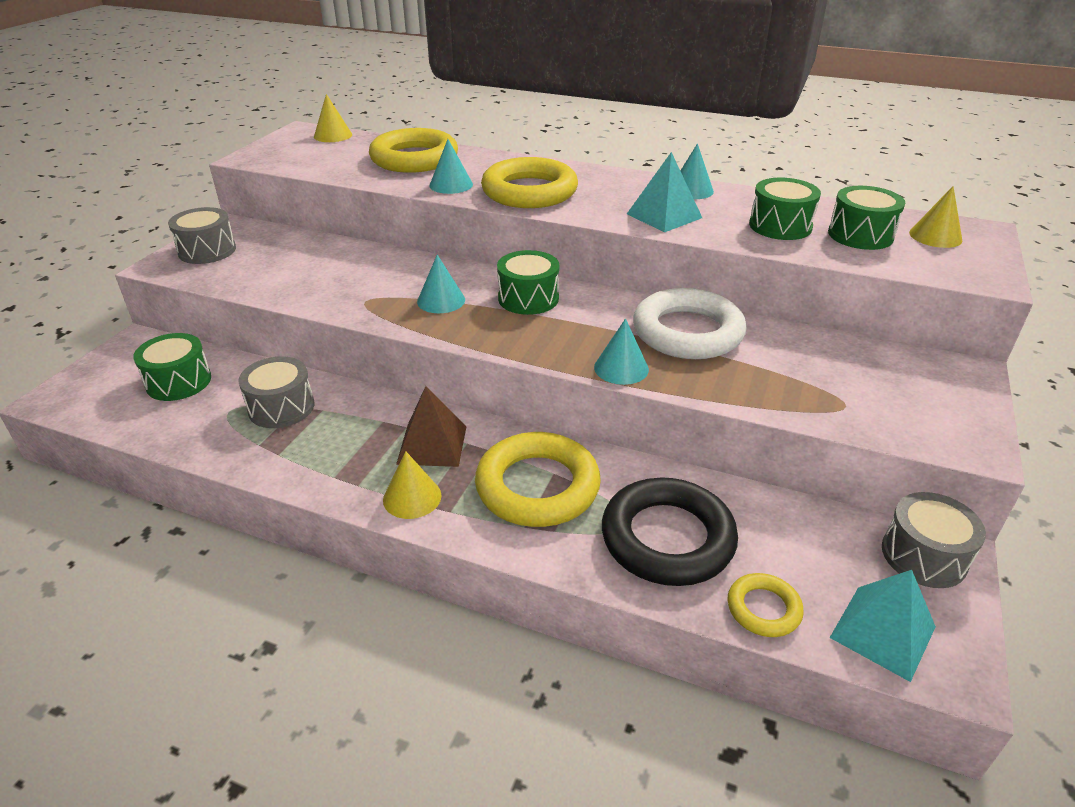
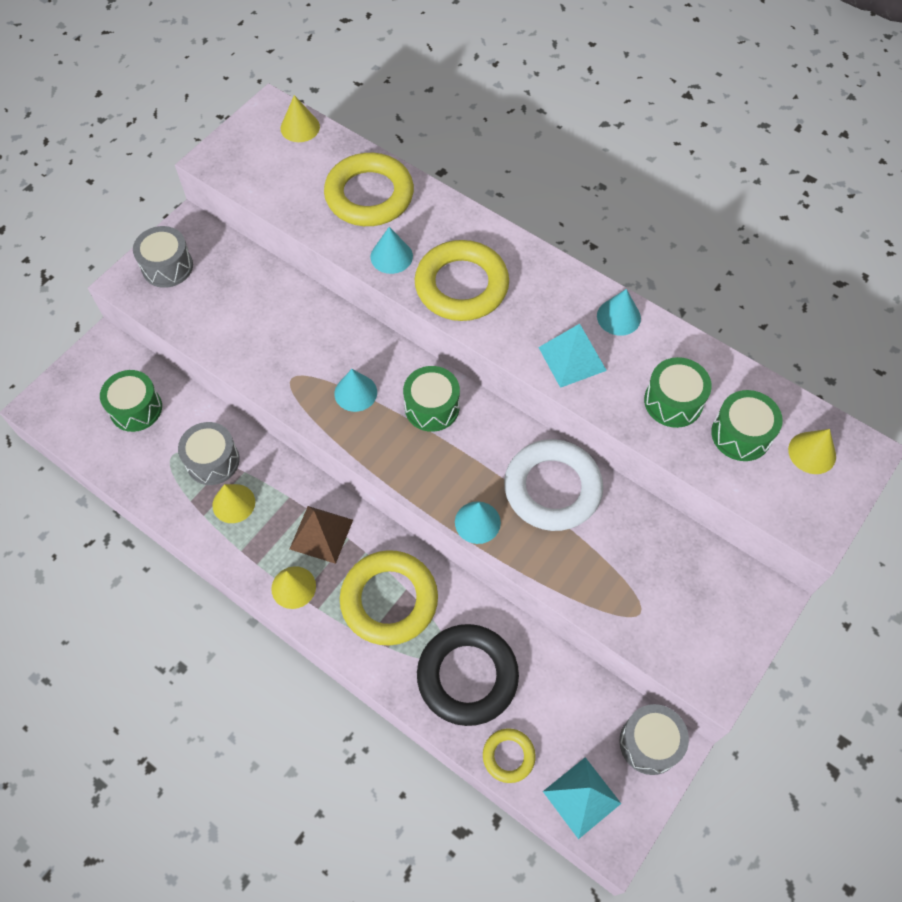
camera: 15 degrees right, 25 degrees up
(315, 437) = (233, 503): none -> yellow cone

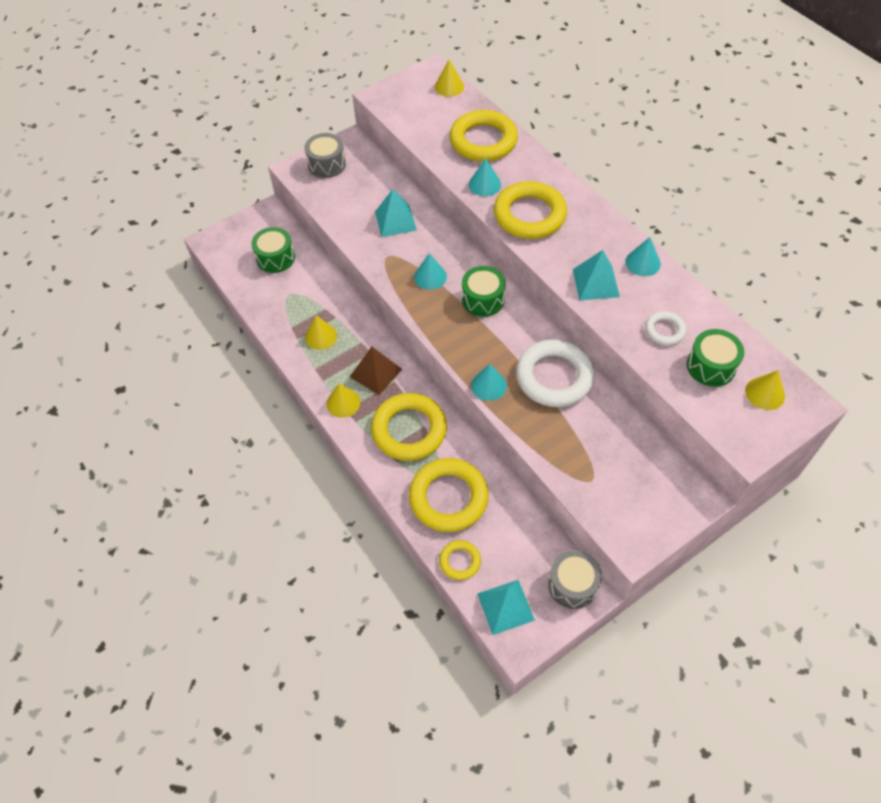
camera: 20 degrees right, 5 degrees down
(212, 461) = (316, 305): grey drum -> none
(285, 325) = (395, 220): none -> turquoise pyramid
(467, 676) = (448, 498): black ring -> yellow ring
(673, 401) = (664, 330): green drum -> white ring

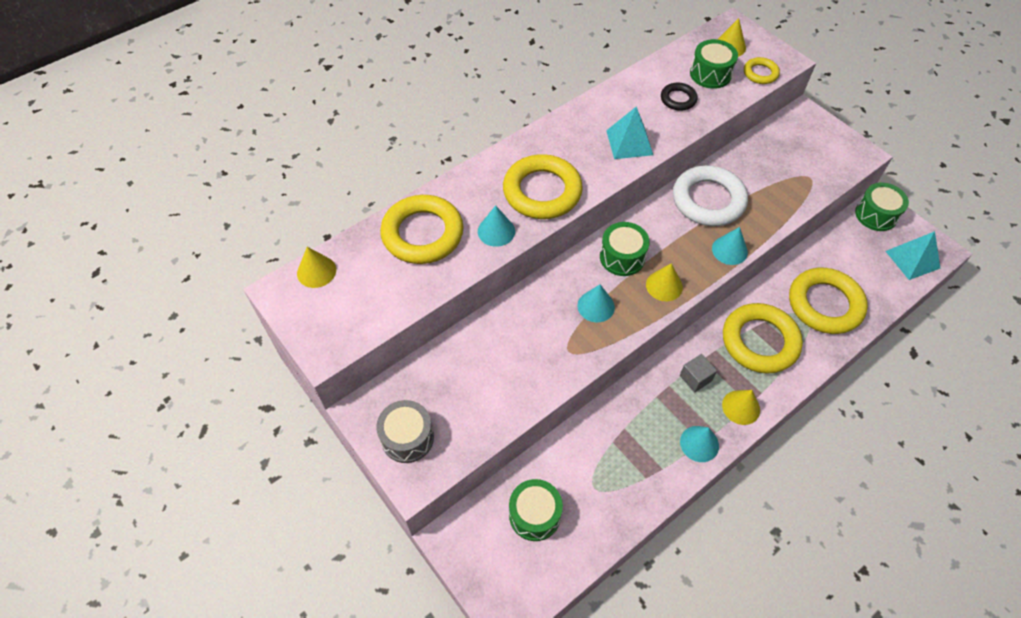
camera: 95 degrees left, 0 degrees up
(321, 336) = (655, 441): yellow cone -> yellow cone (664, 286)
(375, 372) = (695, 378): brown pyramid -> grey cube
(395, 220) = (510, 347): turquoise pyramid -> none
(460, 561) = (884, 293): yellow ring -> yellow ring (760, 73)
(572, 584) = (876, 215): grey drum -> green drum
(643, 262) = (599, 109): turquoise cone -> turquoise cone (699, 443)
(664, 330) = (678, 99): white ring -> black ring

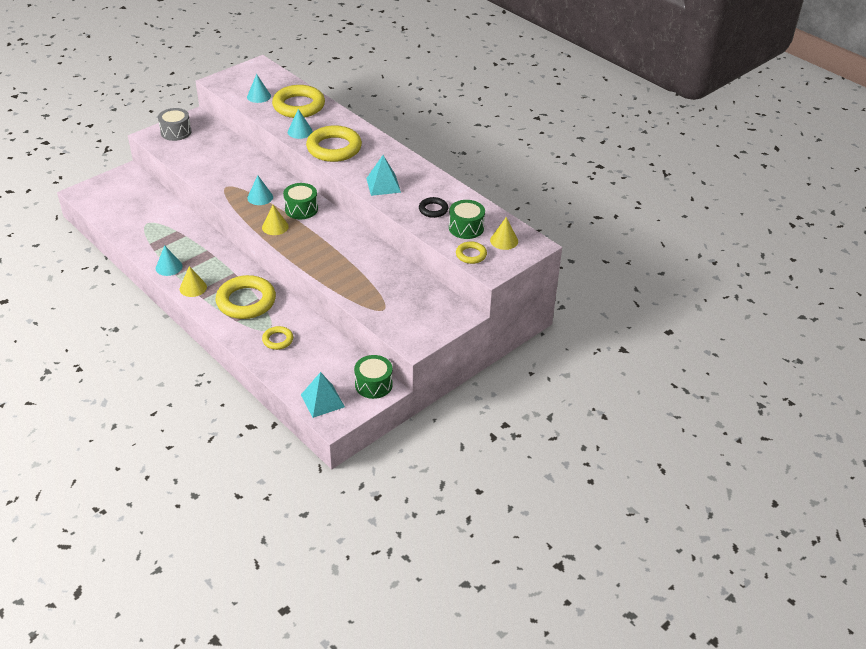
camera: 85 degrees right, 15 degrees down
(316, 271) = (272, 74): yellow cone -> none
(534, 515) = (135, 201): green drum -> none
(695, 378) = (219, 268): grey cube -> none
(708, 200) = (356, 252): white ring -> none
(729, 250) = (306, 259): turquoise cone -> turquoise cone (259, 96)
(825, 304) = (278, 340): yellow ring -> yellow ring, size x0.50

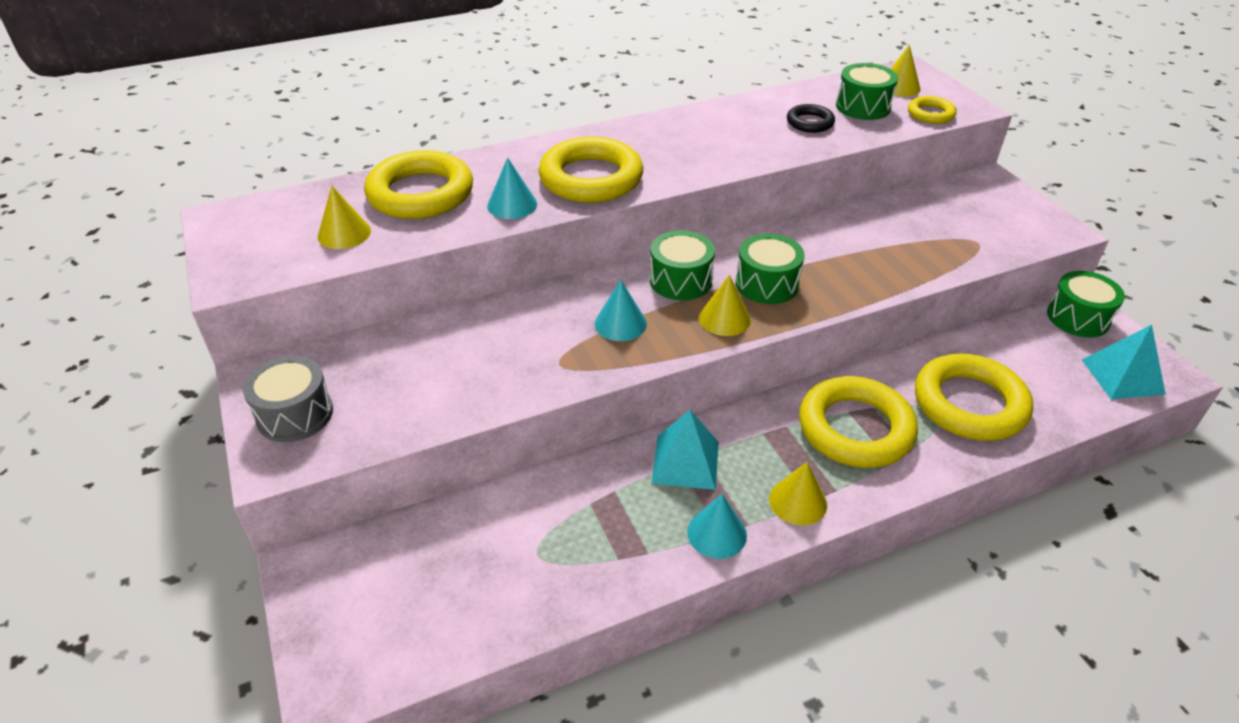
camera: 70 degrees left, 0 degrees up
(259, 96) = (344, 233): turquoise cone -> yellow cone
(278, 340) = (969, 404): yellow ring -> yellow ring, size x1.99
(309, 236) = (767, 284): none -> green drum
(383, 185) = (727, 151): turquoise pyramid -> turquoise pyramid (685, 462)

